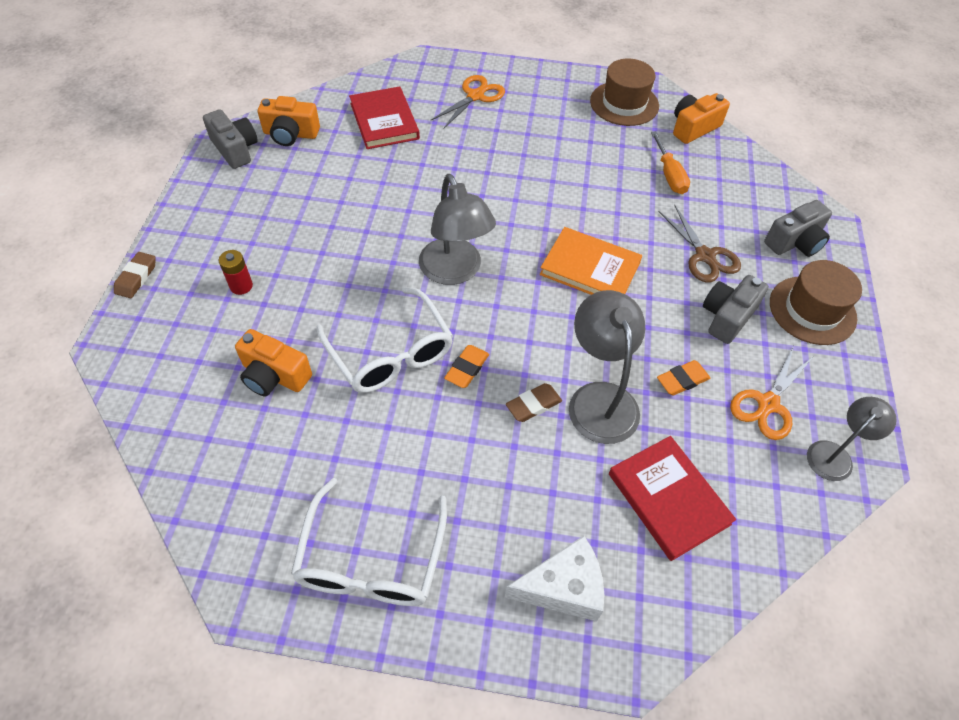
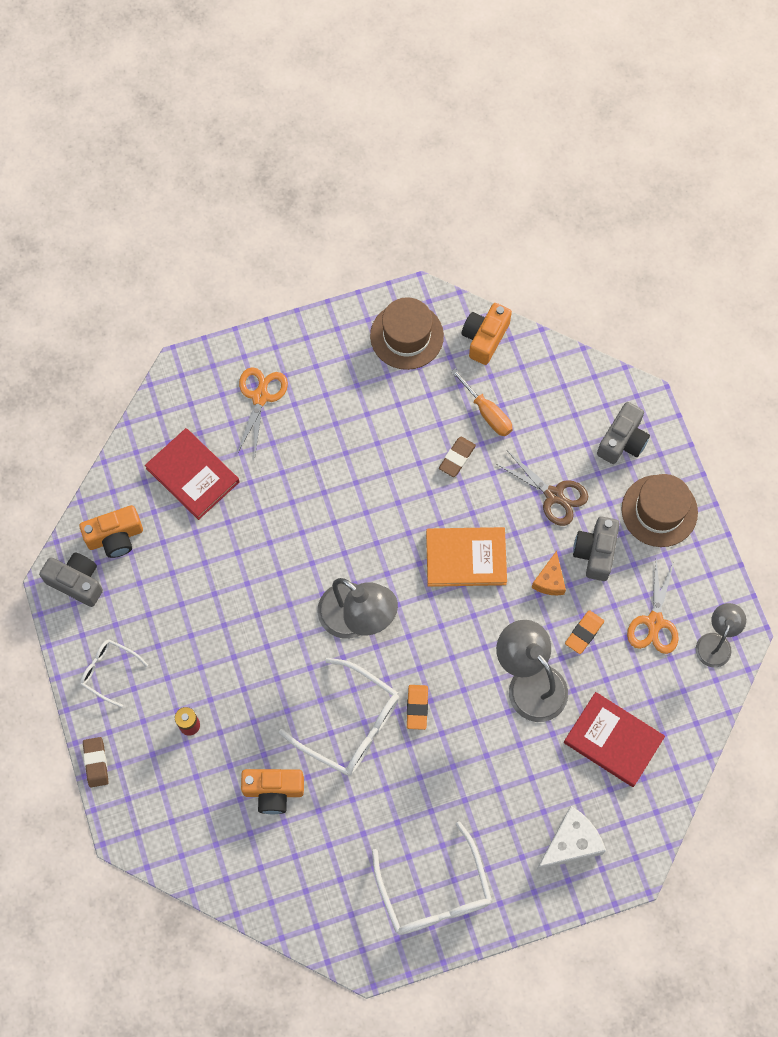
camera: 25 degrees left, 15 degrees up
(207, 217) = (109, 671): none -> white glasses
(533, 405) = (483, 713): brown eraser -> brown eraser (457, 458)
(667, 320) = (549, 580): none -> orange cheese

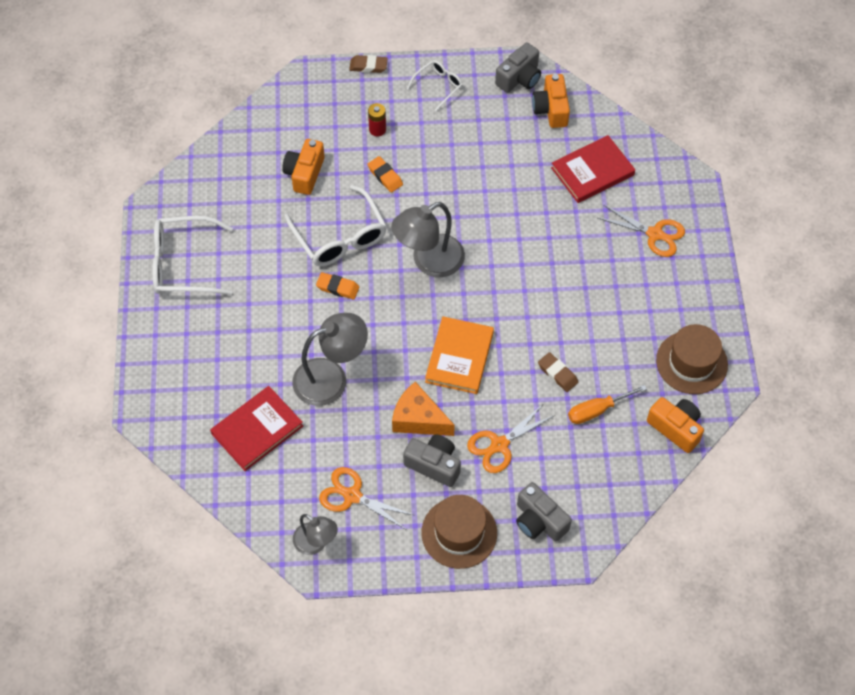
camera: 105 degrees right, 10 degrees down
(350, 724) = (340, 237): white glasses -> white glasses turned 75 degrees counterclockwise
(549, 580) = (418, 419): orange cheese -> orange cheese, size x1.57
(554, 495) = (499, 445): brown scissors -> orange scissors
(570, 843) = (183, 372): white cheese -> none
(584, 633) = (361, 433): orange eraser -> orange eraser (385, 176)

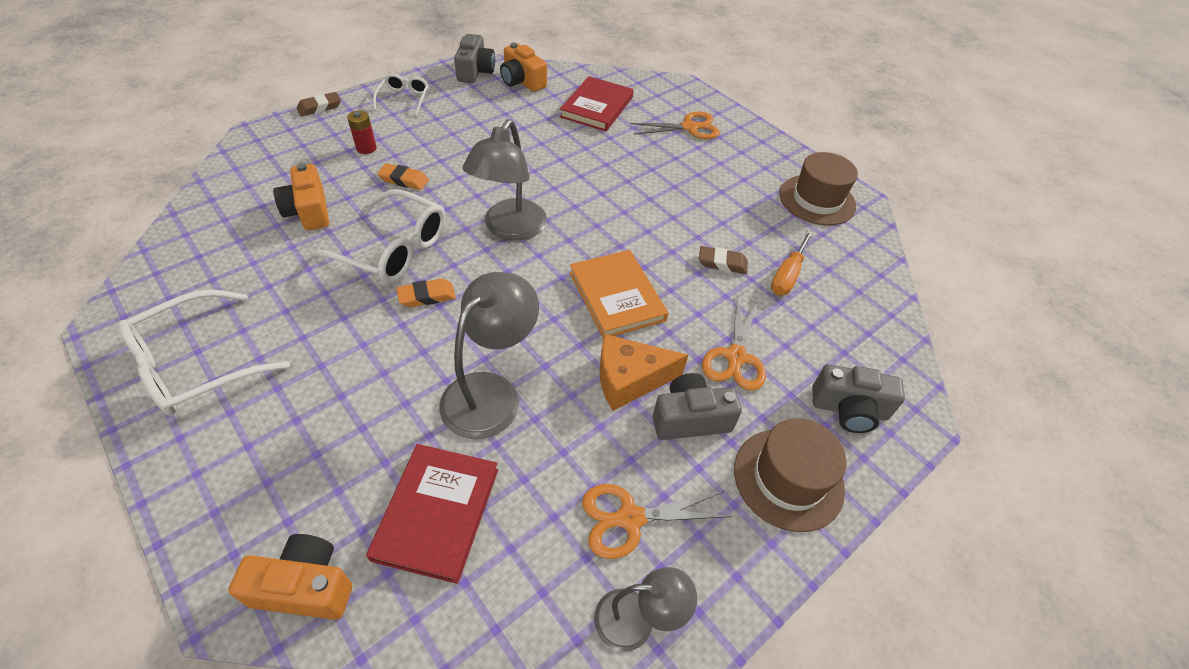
camera: 40 degrees left, 10 degrees down
(675, 428) = (863, 254): orange camera -> orange camera (305, 586)

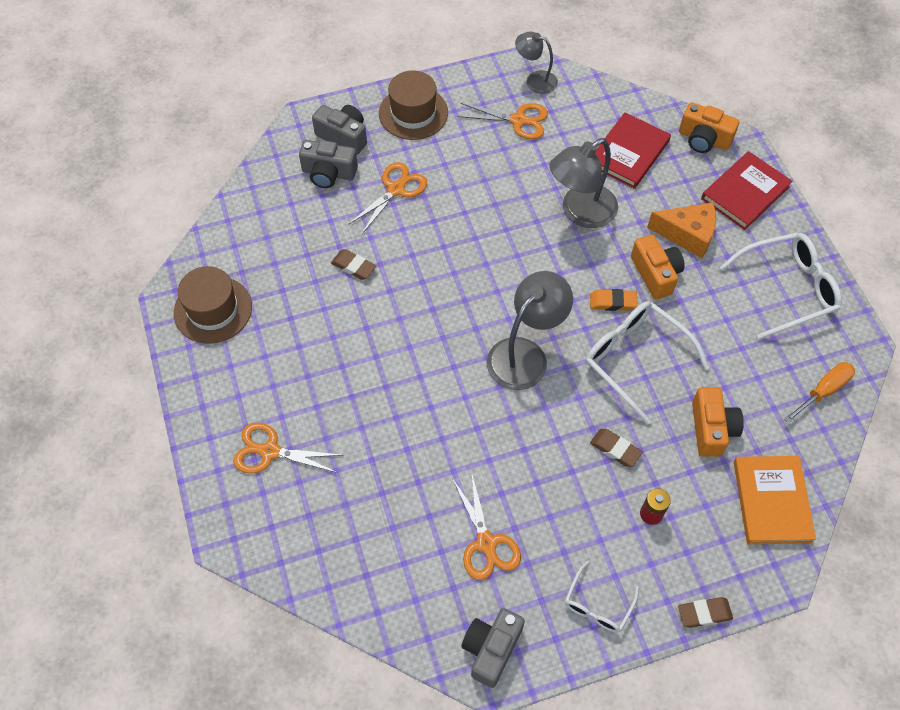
camera: 155 degrees left, 10 degrees up
(404, 180) = (615, 449): orange eraser -> brown eraser
(498, 112) = (486, 543): none -> orange scissors
(522, 81) = (435, 606): orange camera -> orange camera (655, 274)
(597, 107) = (361, 521): red book -> red book (745, 193)
(616, 296) = (459, 260): orange book -> orange book (771, 501)
(629, 379) = (481, 195): orange cheese -> orange cheese (687, 235)
(690, 418) = (453, 160): grey camera -> grey camera (328, 173)
(787, 275) = (306, 241): orange screwdriver -> orange screwdriver (823, 391)

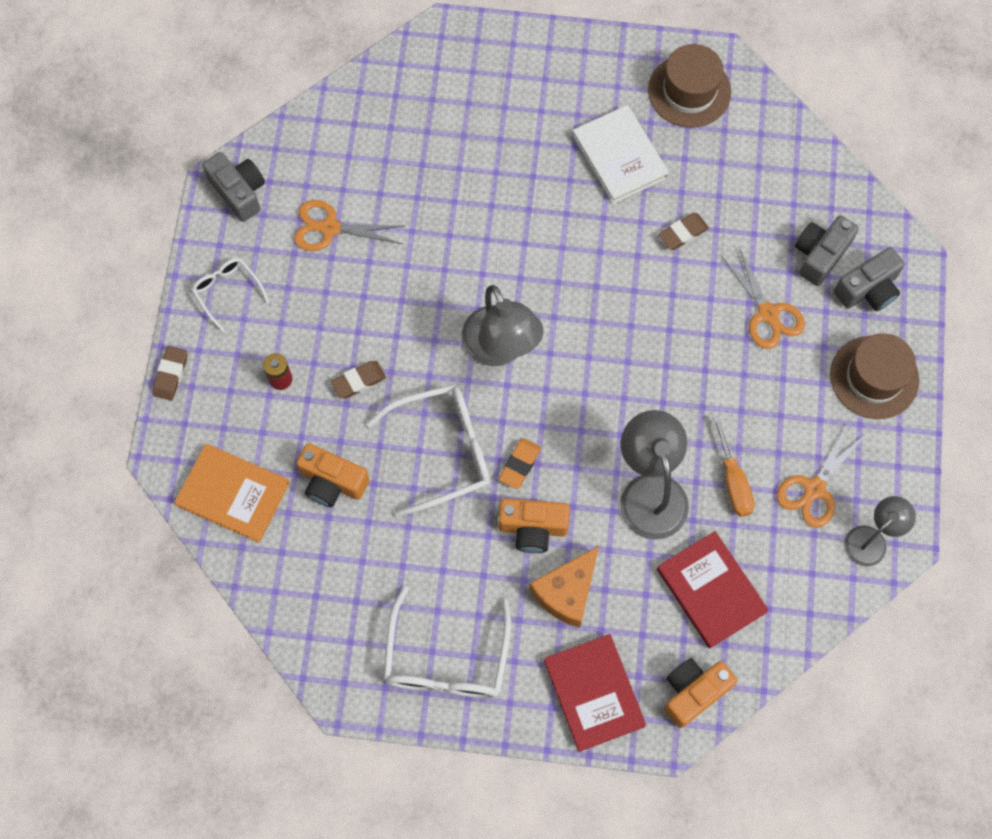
camera: 115 degrees right, 10 degrees up
(270, 451) = (509, 90): orange scissors -> none
(302, 337) = (619, 156): none -> white book
(823, 391) = (313, 617): orange screwdriver -> orange screwdriver (733, 480)

